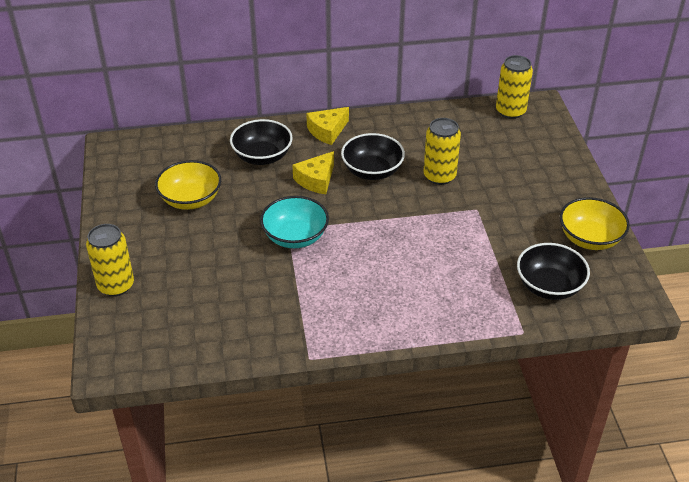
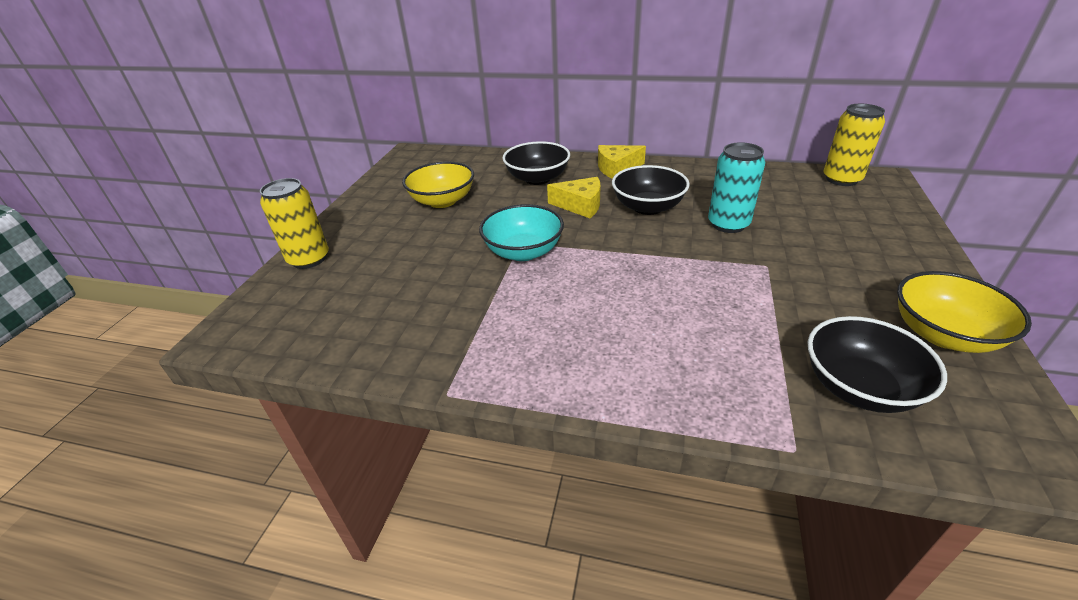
camera: 25 degrees right, 5 degrees down
(316, 180) = (580, 205): yellow cheese -> yellow cheese turned 135 degrees counterclockwise
(439, 176) = (728, 224): yellow can -> turquoise can

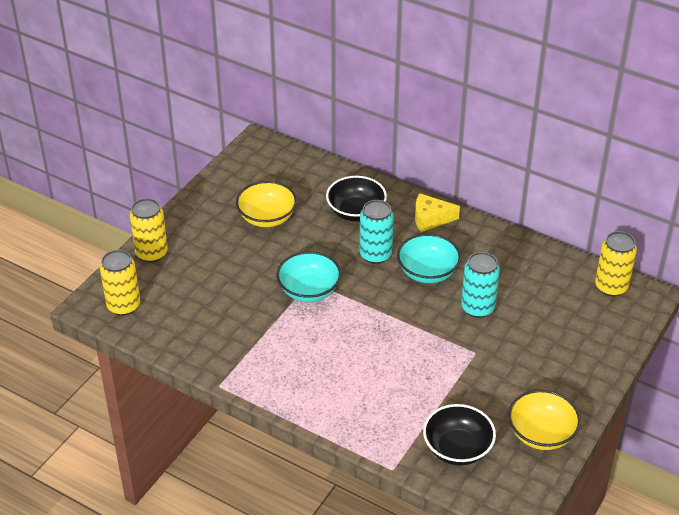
camera: 15 degrees right, 5 degrees up
(275, 323) = (123, 305): none -> yellow can
(580, 205) = (375, 254): yellow cheese -> turquoise can
(647, 207) = (427, 272): black bowl -> turquoise bowl

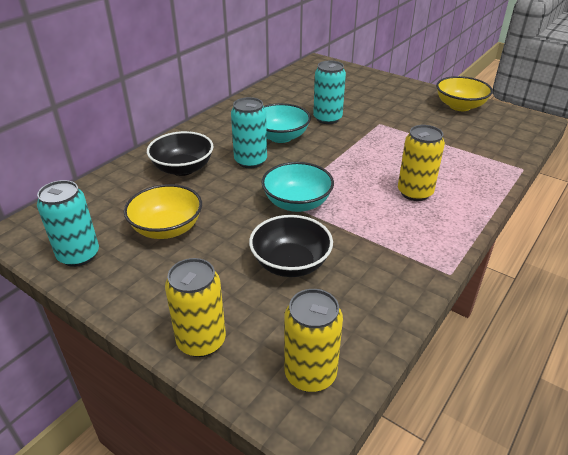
camera: 85 degrees left, 5 degrees down
(233, 179) = (79, 255): none -> turquoise can
(430, 219) = (209, 130): yellow cheese -> none
(457, 449) = (487, 138): black bowl -> black bowl (290, 263)
(611, 287) = (308, 71): yellow can -> yellow can (415, 192)

